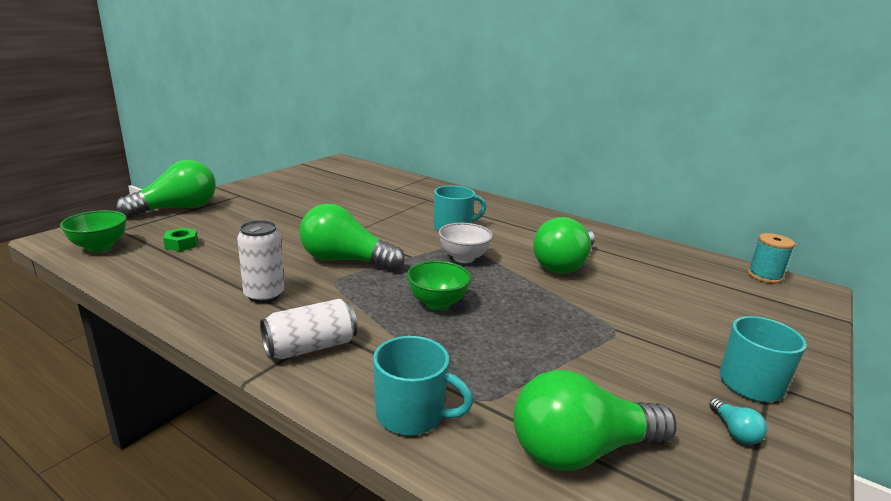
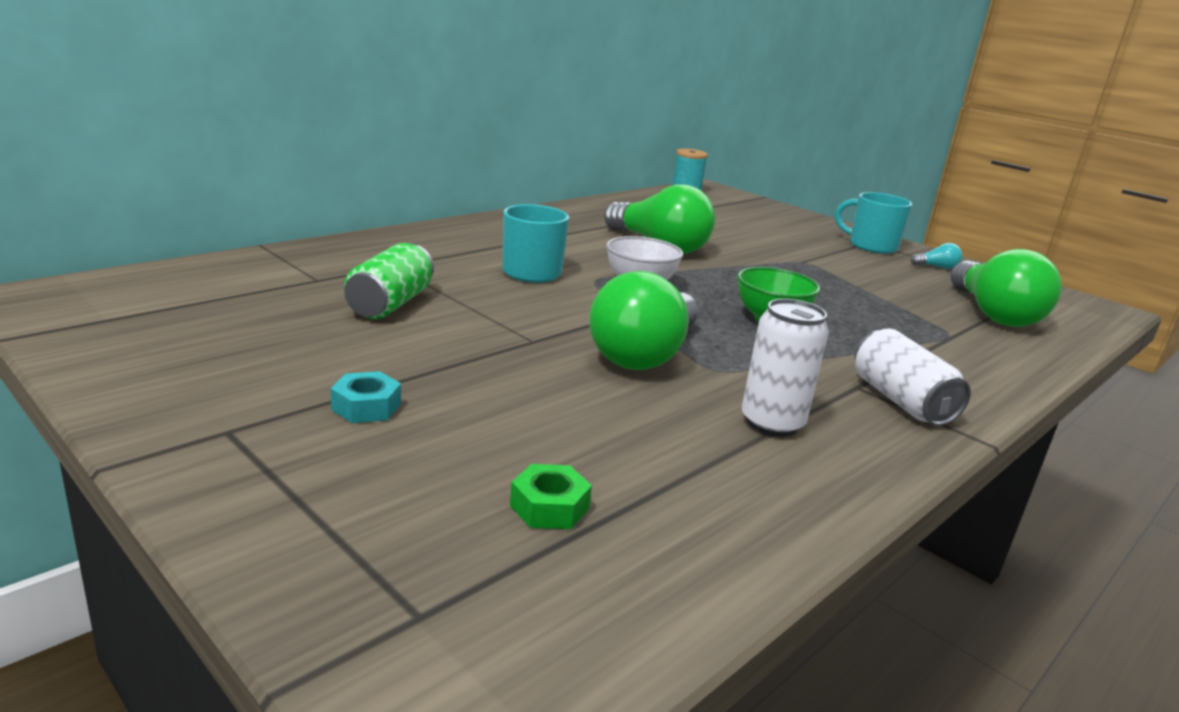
camera: 80 degrees left, 0 degrees up
(100, 247) = (545, 637): green bowl -> none
(177, 209) = (283, 525): green light bulb -> none
(262, 210) = (366, 407): none -> turquoise nut
(374, 204) = (390, 304): none -> green can
(412, 414) = (991, 365): turquoise mug -> none

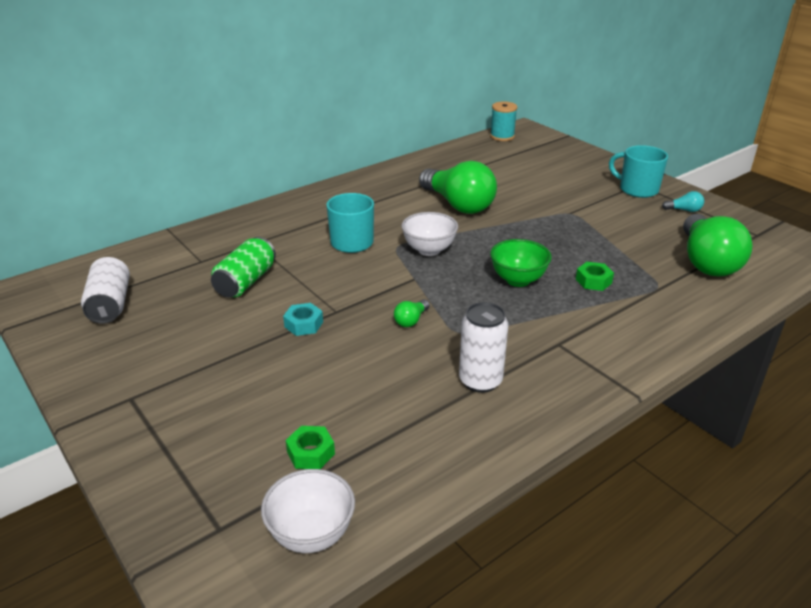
camera: 10 degrees right, 10 degrees up
(366, 407) = (215, 376): turquoise nut -> turquoise nut (304, 324)
(587, 622) = (311, 534): none -> white bowl
(644, 354) = (411, 320): green light bulb -> green light bulb, size x0.40
(867, 325) = (593, 281): none -> green nut
(901, 401) = (585, 356): white can -> white can (110, 304)

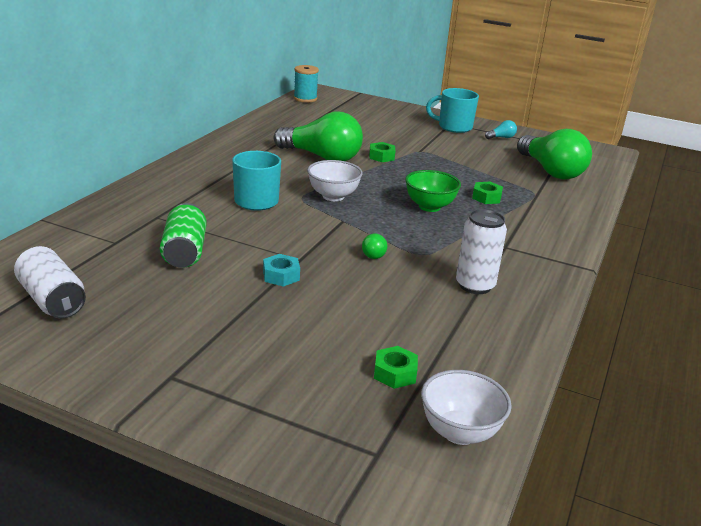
camera: 30 degrees left, 5 degrees down
(521, 213) = (381, 156): none -> green nut

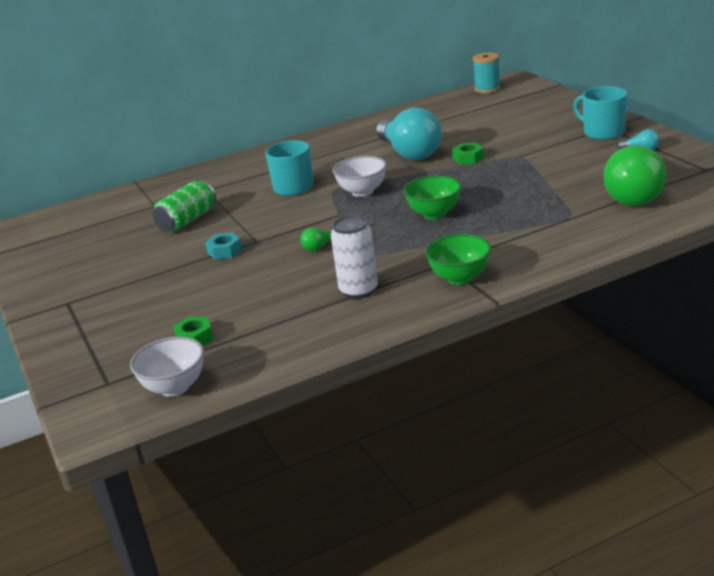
camera: 45 degrees right, 0 degrees up
(52, 300) = (70, 239): white can -> none
(322, 157) = (410, 153): green light bulb -> turquoise light bulb
(486, 197) = (507, 213): green nut -> none
(538, 257) = (460, 278): none -> green bowl

